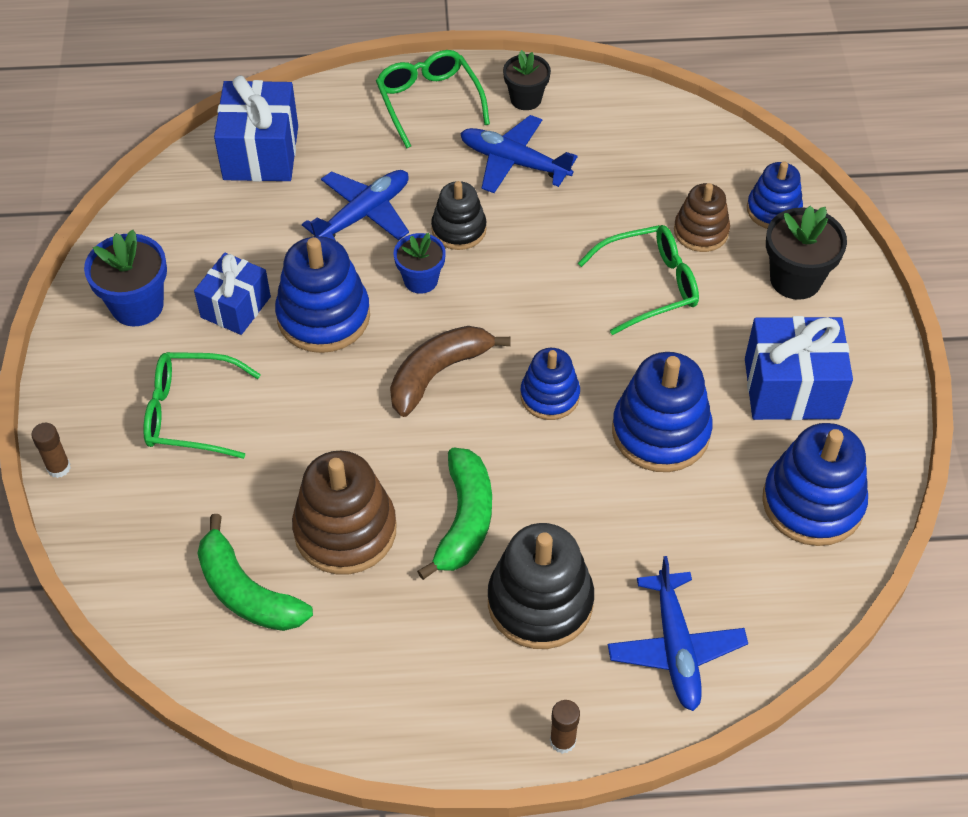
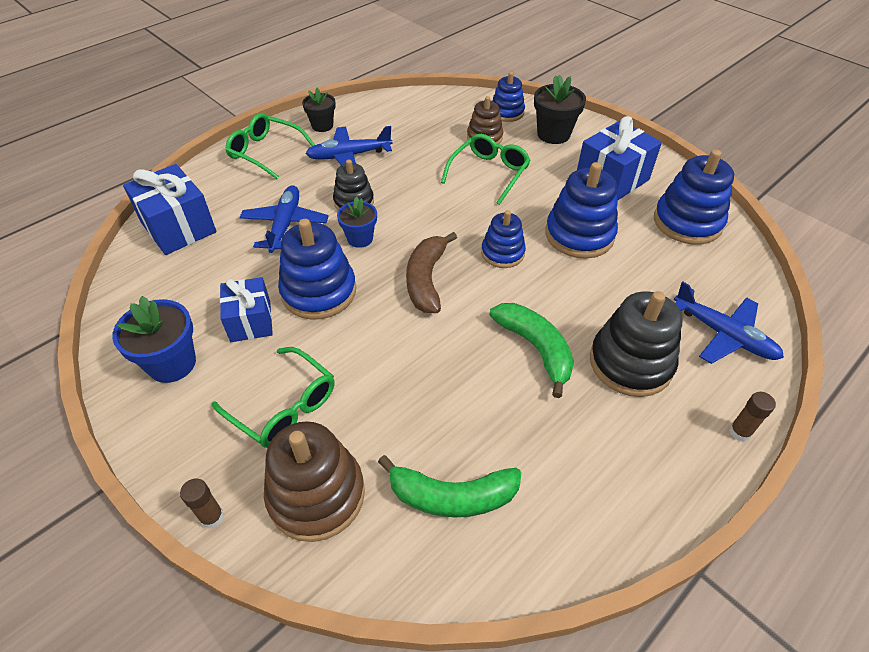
camera: 40 degrees left, 5 degrees down
(190, 413) = (284, 407): green glasses -> green glasses turned 105 degrees counterclockwise
(345, 530) = (472, 406): brown stacking toy -> brown stacking toy (316, 495)

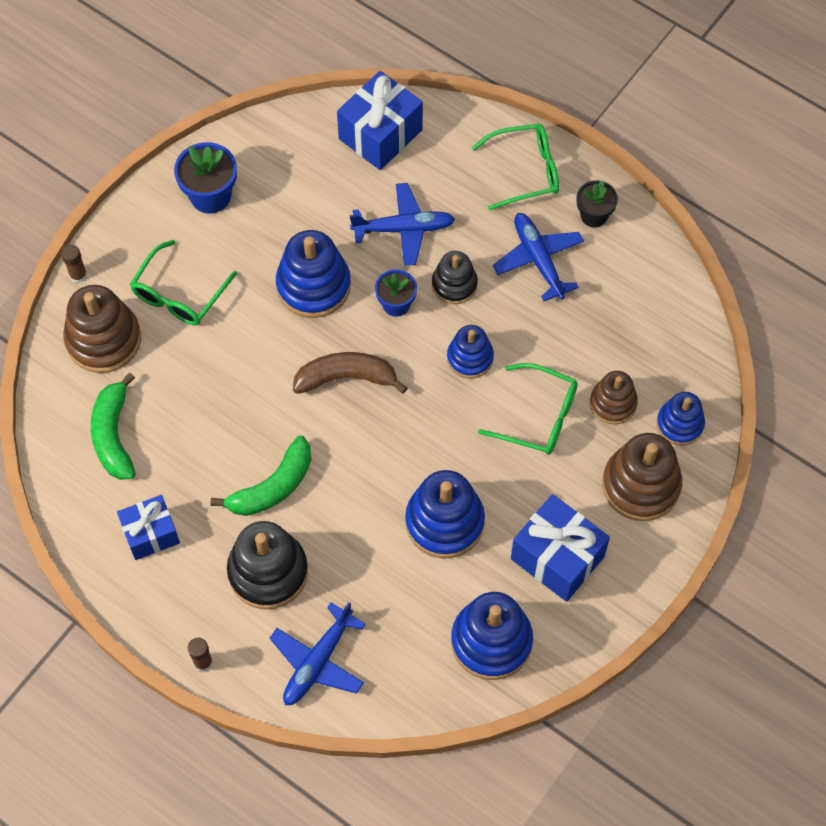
camera: 80 degrees right, 15 degrees up
(250, 321) = (267, 240): blue gift -> blue gift (151, 534)
(265, 152) = (525, 171): green glasses -> green glasses turned 60 degrees clockwise
(502, 253) = (400, 445): blue stacking toy -> blue stacking toy (470, 358)
(553, 134) = (641, 485): black flower pot -> brown stacking toy

